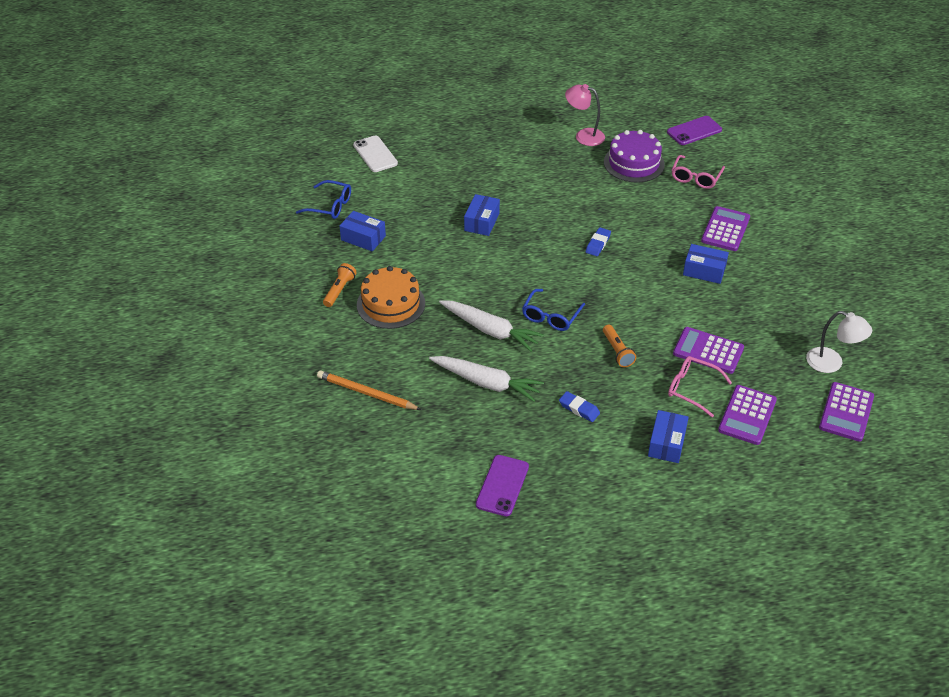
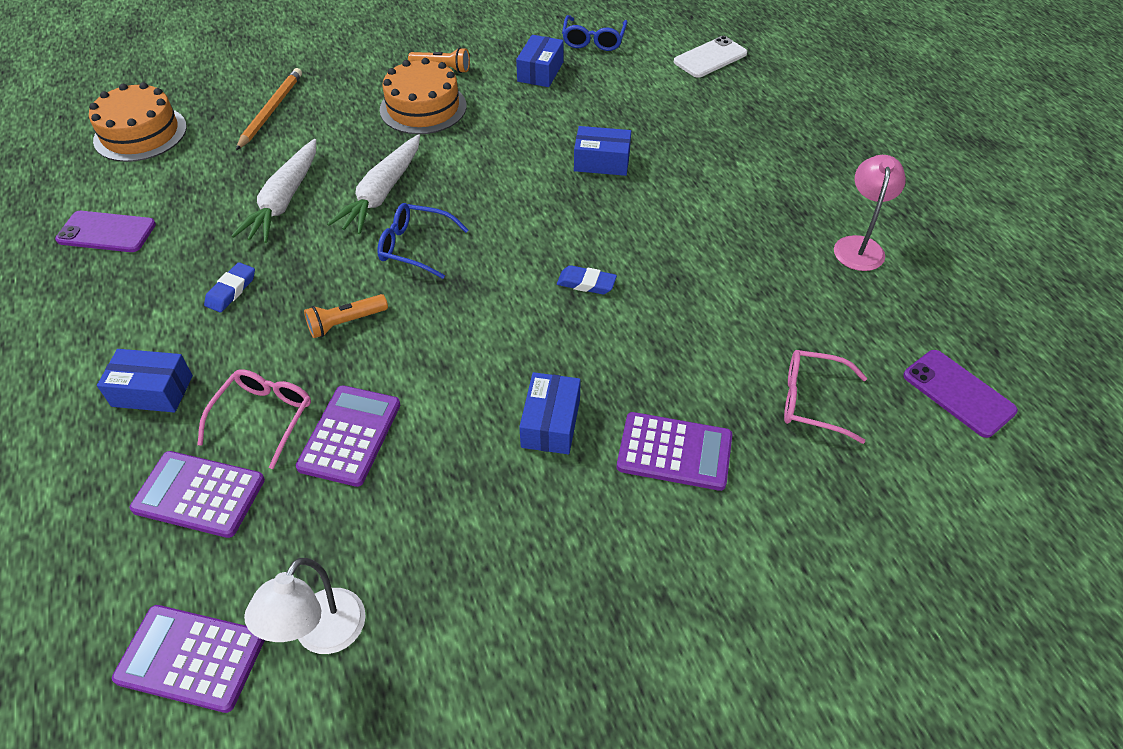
camera: 80 degrees right, 5 degrees up
(374, 477) = (140, 133): none -> orange cake
(634, 163) = (814, 312): purple cake -> none

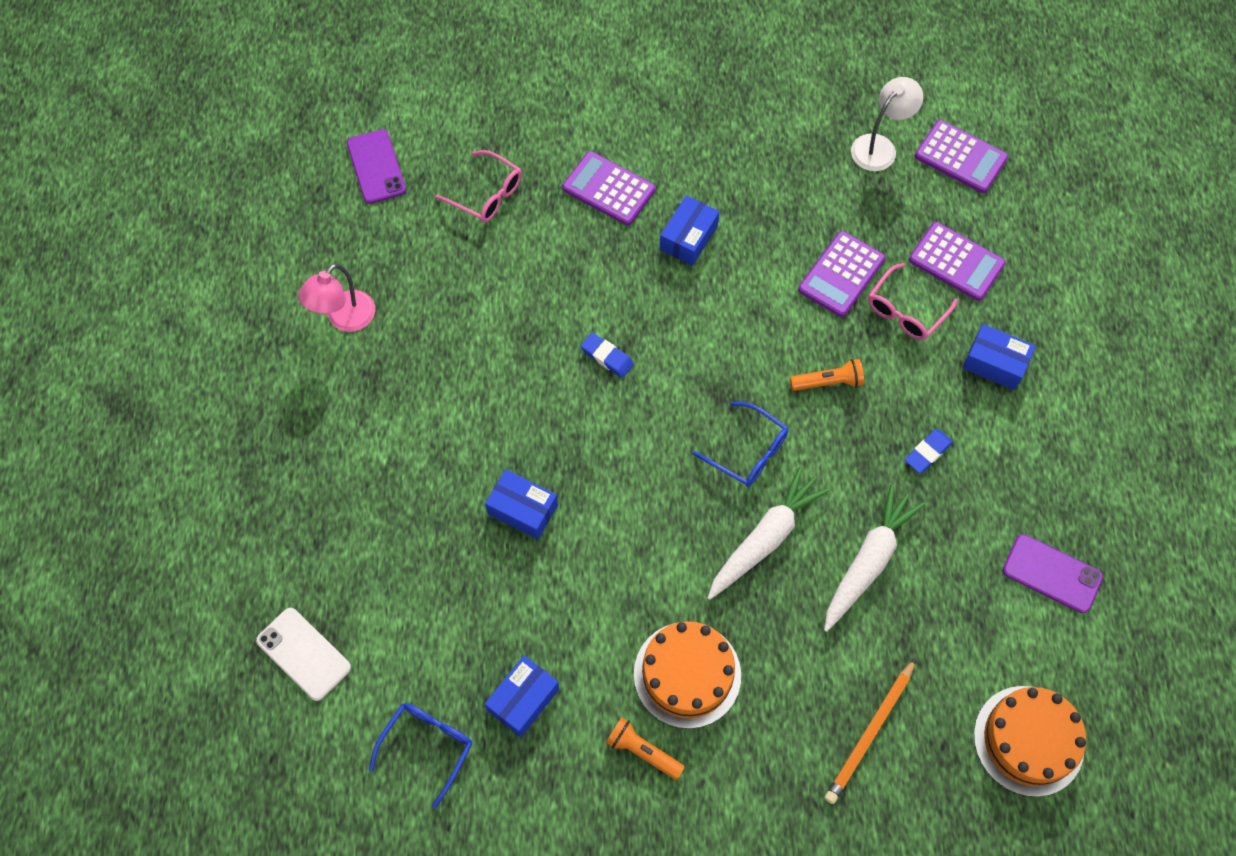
camera: 160 degrees left, 15 degrees up
(710, 58) = (304, 654): white phone -> white phone turned 60 degrees clockwise

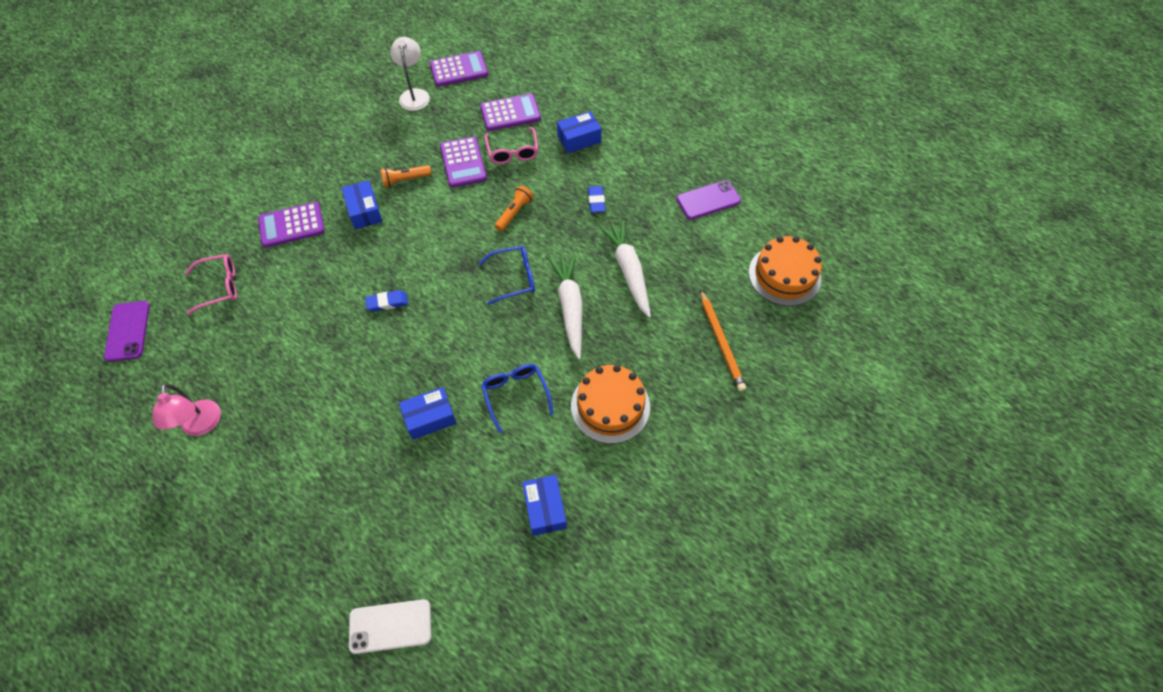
camera: 50 degrees left, 5 degrees down
(376, 167) = (128, 331): purple phone -> purple phone turned 60 degrees clockwise
(427, 747) = (523, 591): blue glasses -> blue glasses (515, 395)
(643, 751) = (634, 465): orange flashlight -> orange flashlight (405, 180)

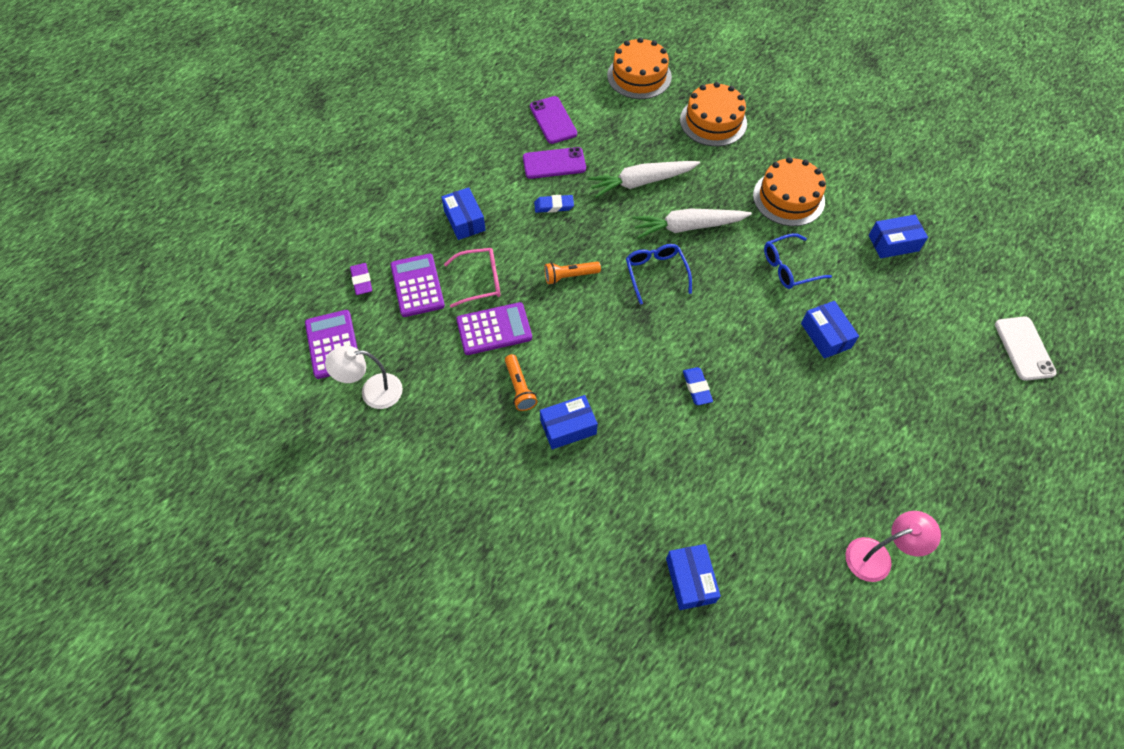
camera: 90 degrees left, 0 degrees up
(128, 331) = (768, 684): purple phone -> purple phone (554, 163)
(219, 286) = (690, 580): pink glasses -> blue box
(291, 225) = (591, 509): purple calculator -> none
(514, 213) = (570, 276): orange flashlight -> orange flashlight turned 45 degrees counterclockwise
(517, 80) = (362, 281): none -> purple eraser
(721, 342) = (713, 121): orange pencil -> orange cake

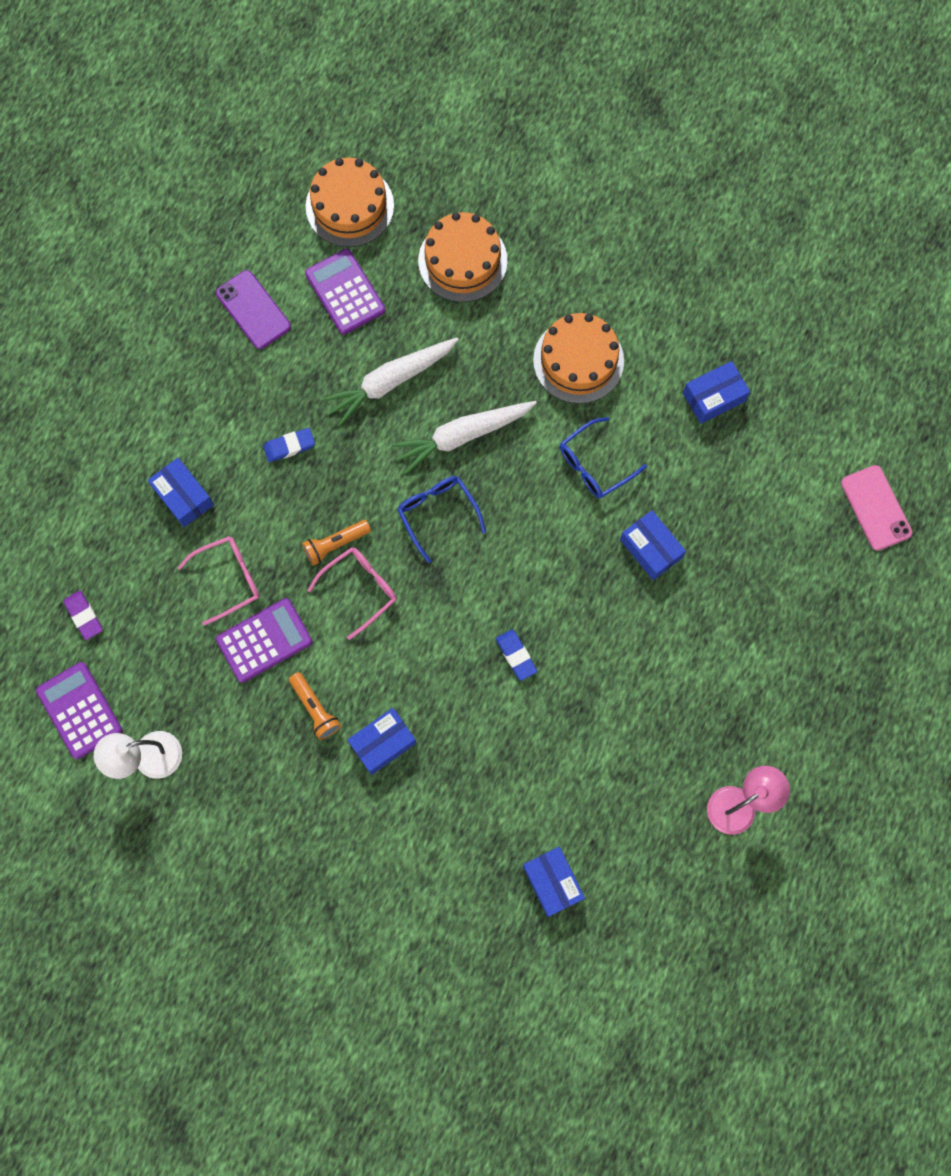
camera: 15 degrees left, 15 degrees up
(417, 285) = (154, 605): purple calculator -> purple calculator (345, 292)
(554, 163) = (273, 380): purple phone -> none
(580, 311) = (360, 589): none -> pink glasses
(1024, 348) = (875, 508): white phone -> pink phone

